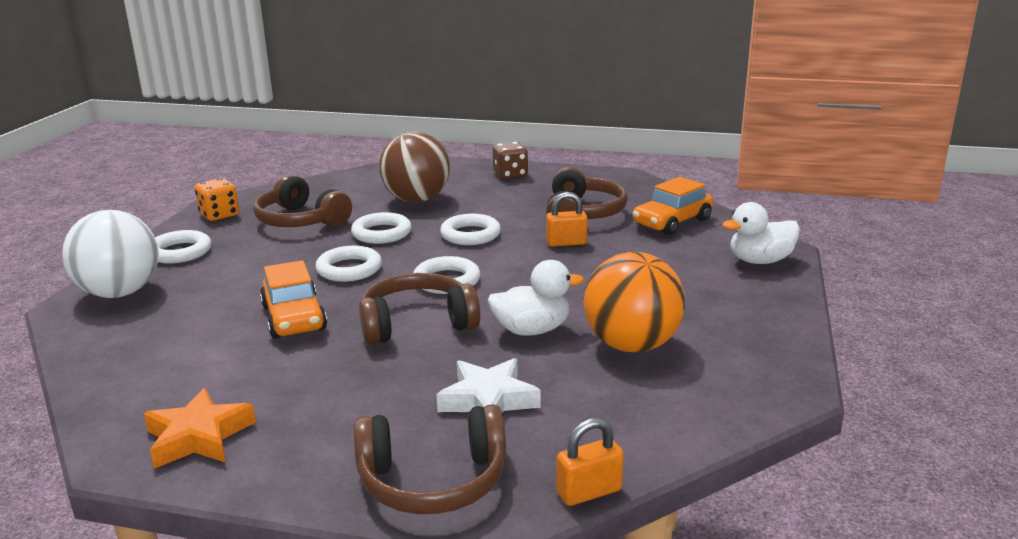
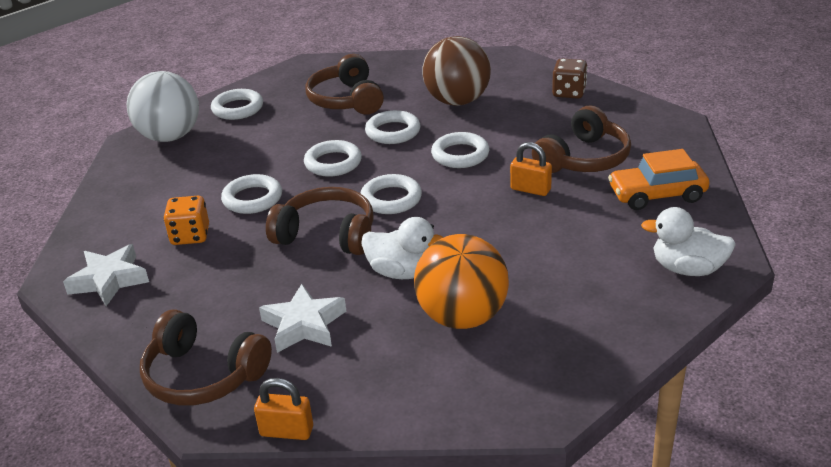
camera: 35 degrees right, 10 degrees up
(198, 437) = (109, 280): orange star -> white star
(219, 215) = (296, 77): orange dice -> orange dice (190, 235)
(294, 318) = (252, 199): orange car -> white ring

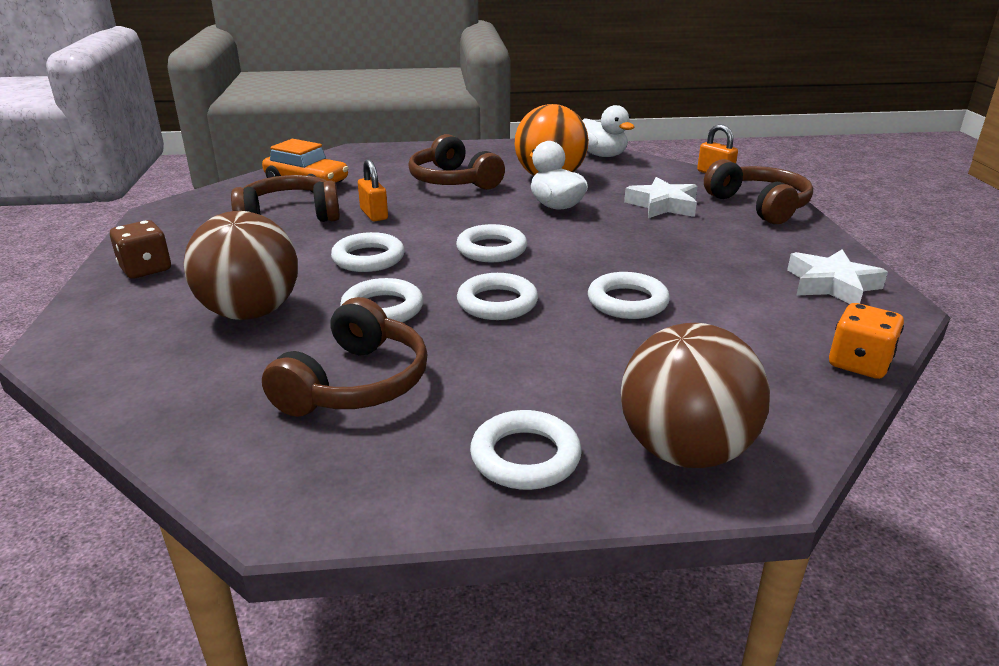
camera: 145 degrees left, 5 degrees down
(170, 137) = (684, 451): white ball -> brown ball
(190, 235) = (724, 292): orange dice -> orange dice (859, 363)
(327, 235) = (584, 245): brown headphones -> brown headphones (453, 181)
(687, 269) = (384, 154): white duck -> white duck (602, 155)

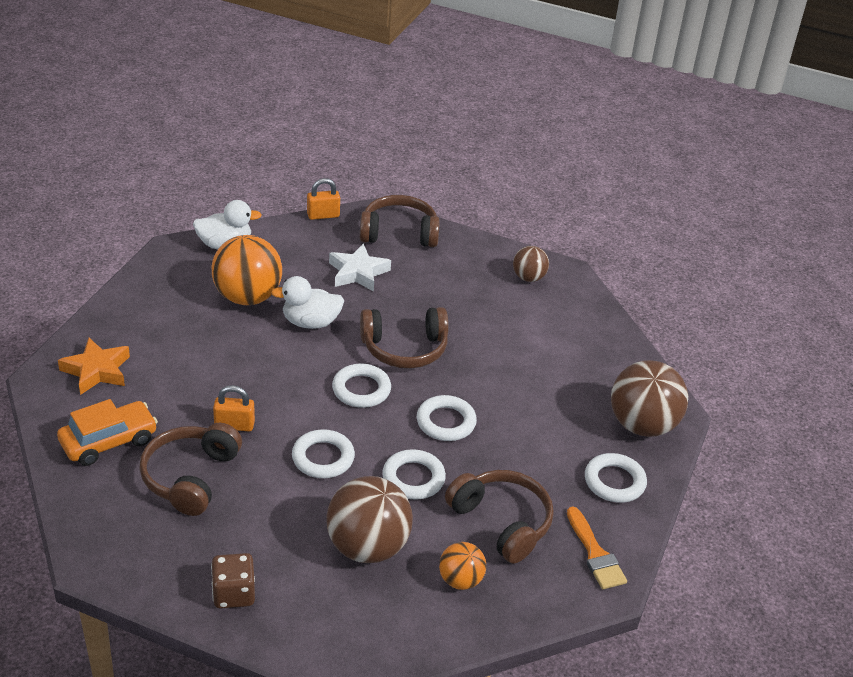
camera: 65 degrees left, 10 degrees up
(229, 381) = (460, 580): none -> orange ball
(350, 480) = (595, 554): none -> orange brush
(385, 160) = (97, 371): none -> orange star
(453, 181) = (200, 352): brown headphones -> brown headphones (404, 348)
(627, 302) = (487, 366): white ring -> none
(832, 285) = (528, 278): white star -> brown ball
(859, 363) = (610, 324): orange dice -> none

